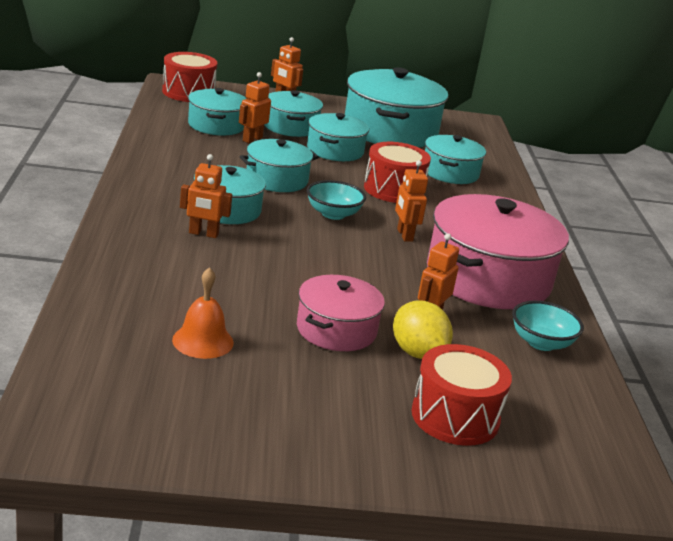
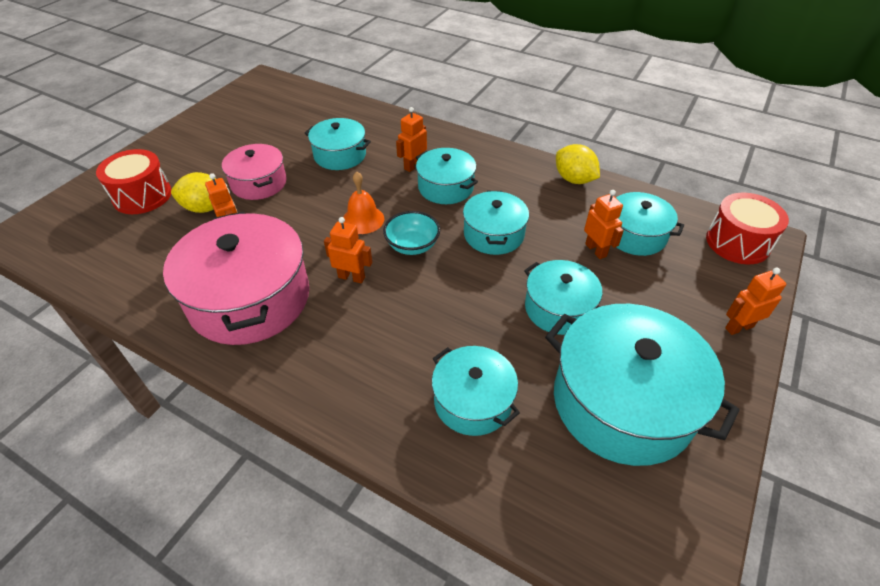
camera: 125 degrees right, 20 degrees up
(153, 149) = (574, 179): none -> yellow lemon
(203, 341) = (292, 132): orange bell -> orange bell (363, 219)
(291, 127) = (634, 296): turquoise pot -> turquoise pot (340, 155)
(393, 190) = (445, 315): red drum -> none
(541, 343) = (152, 280): turquoise bowl -> none

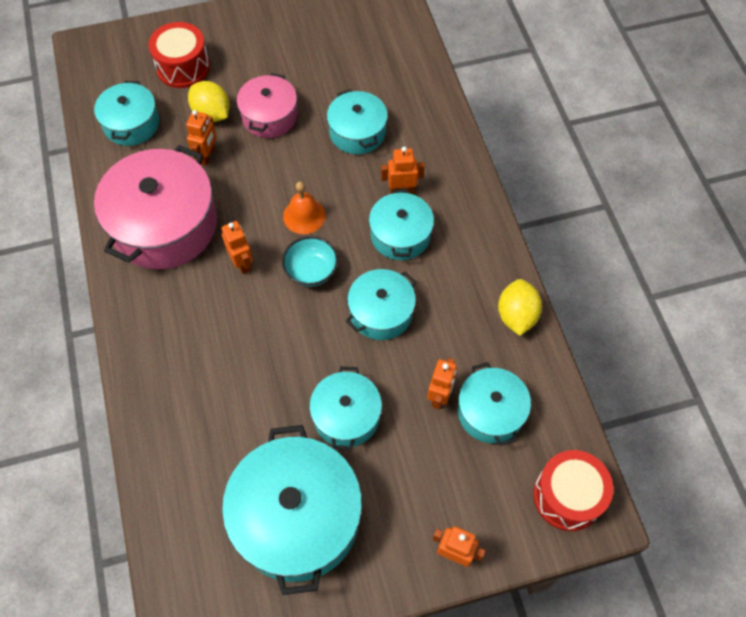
camera: 45 degrees right, 15 degrees up
(473, 401) = (210, 426): turquoise pot -> turquoise pot (131, 124)

